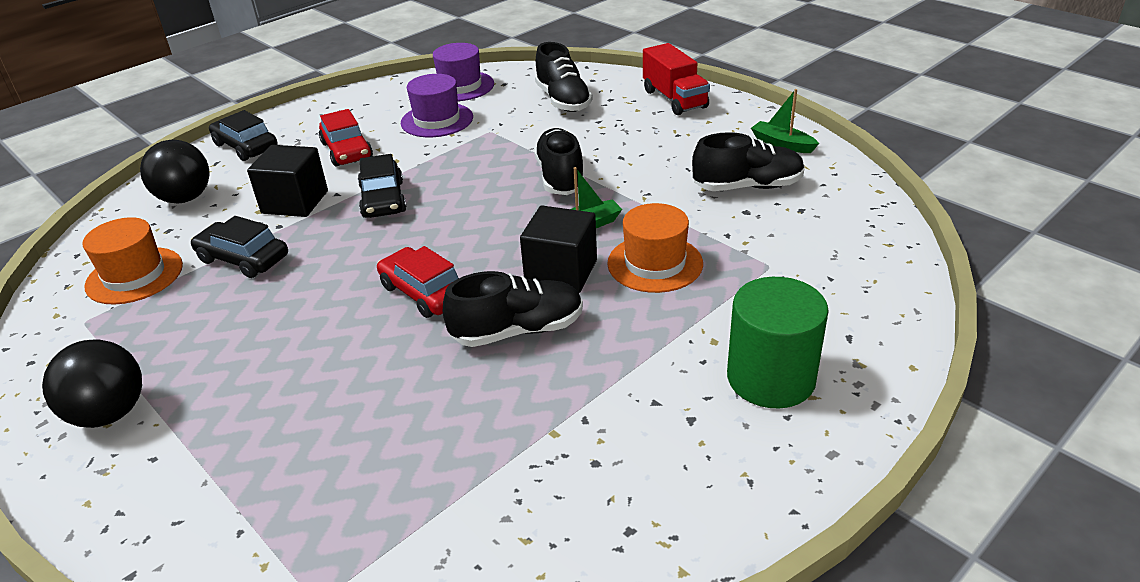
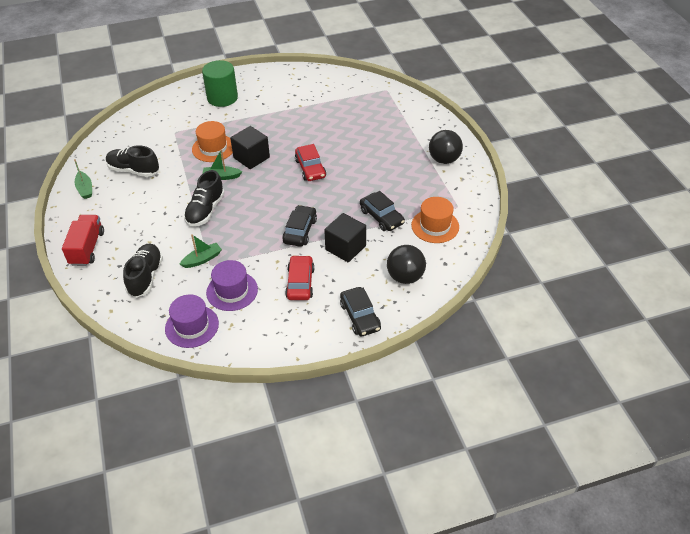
camera: 155 degrees left, 10 degrees up
(506, 132) = (202, 259): none -> green boat
(518, 331) = (286, 140): black shoe -> none

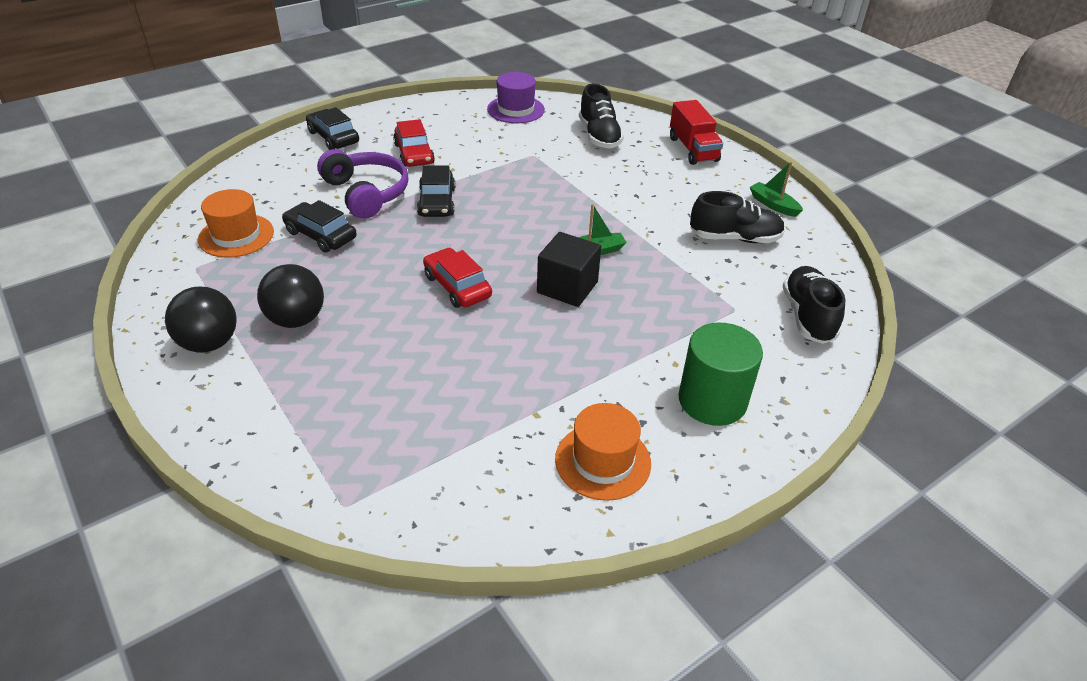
camera: 160 degrees right, 5 degrees down
(202, 259) = (546, 158): green boat -> none
(205, 210) = (583, 205): black shoe -> black shoe (807, 316)
(213, 148) = (643, 292): orange hat -> orange hat (603, 461)
(232, 291) = (491, 138): purple hat -> none
(345, 248) = (366, 193): black cube -> purple headphones
(405, 277) = (281, 176): black ball -> black ball (296, 319)

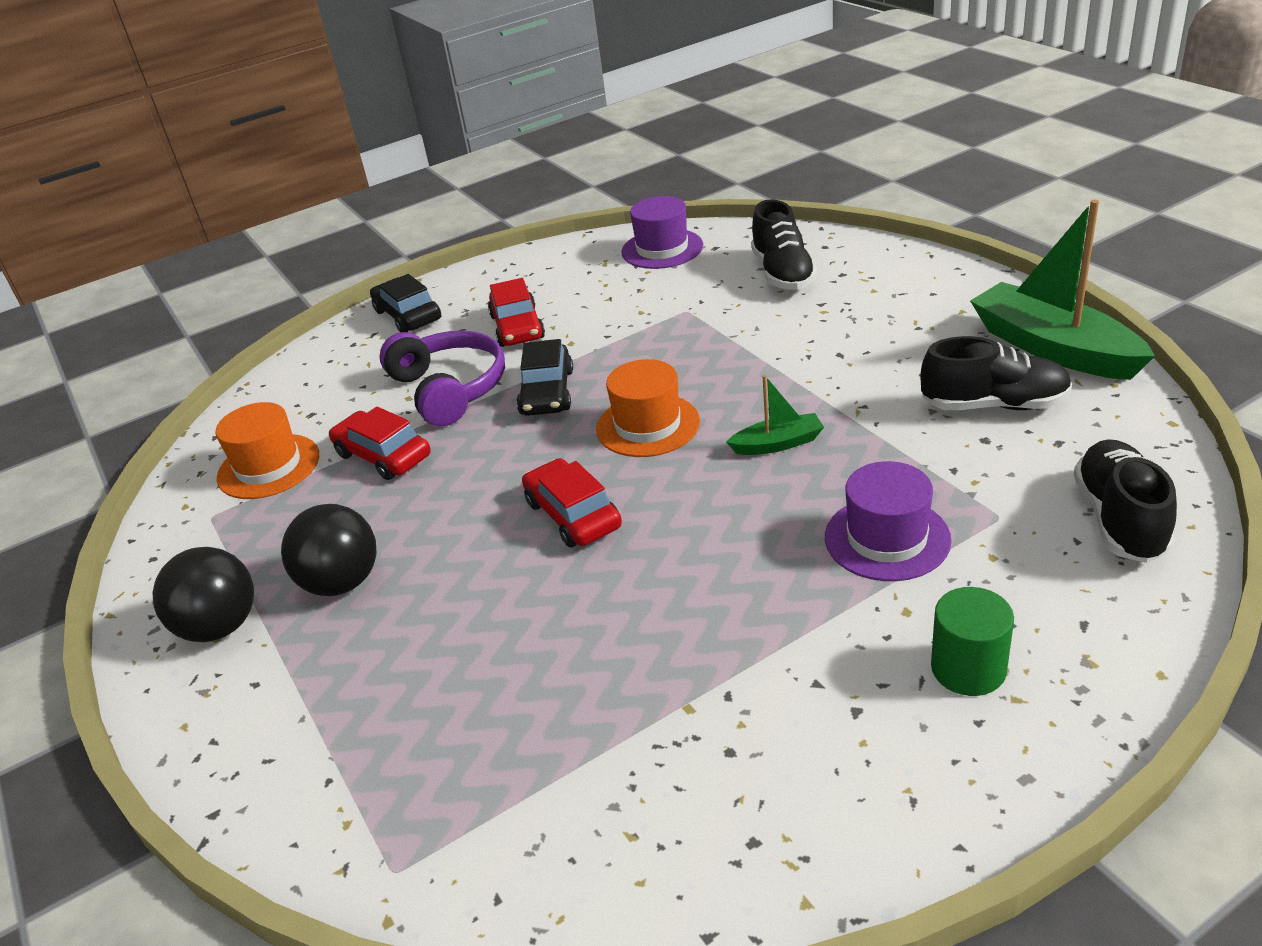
camera: 10 degrees right, 5 degrees down
(320, 235) = (383, 455): black car -> red car
(567, 287) = (736, 503): black cube -> none
(603, 461) = (793, 780): orange hat -> orange hat (647, 425)
(664, 317) = (887, 538): none -> purple hat
(693, 149) = (924, 278): red truck -> none
(712, 400) = (968, 668): green cylinder -> green cylinder, size x0.67
(773, 205) = (1053, 348): green boat -> green boat, size x2.07

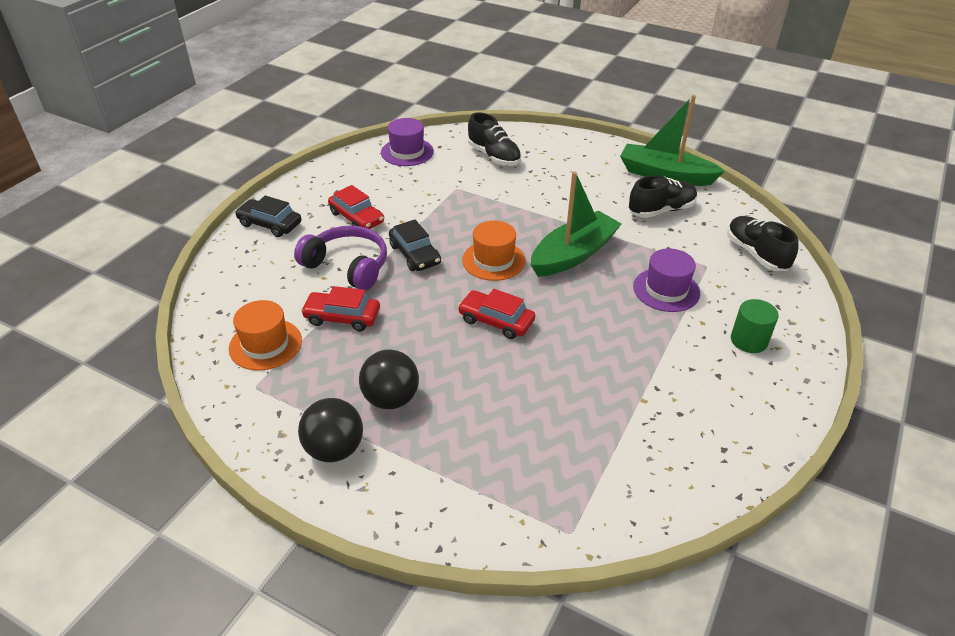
camera: 35 degrees left, 5 degrees up
(778, 444) = (573, 254): green boat -> green boat, size x2.07

